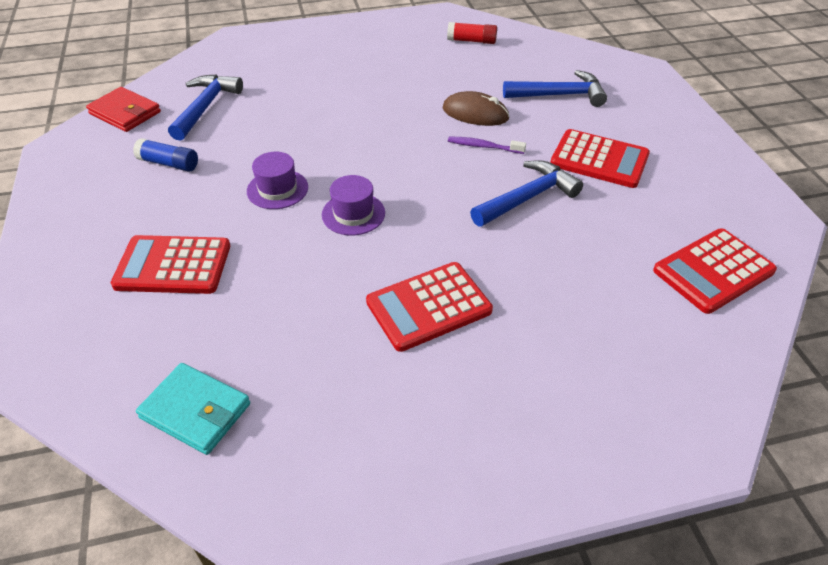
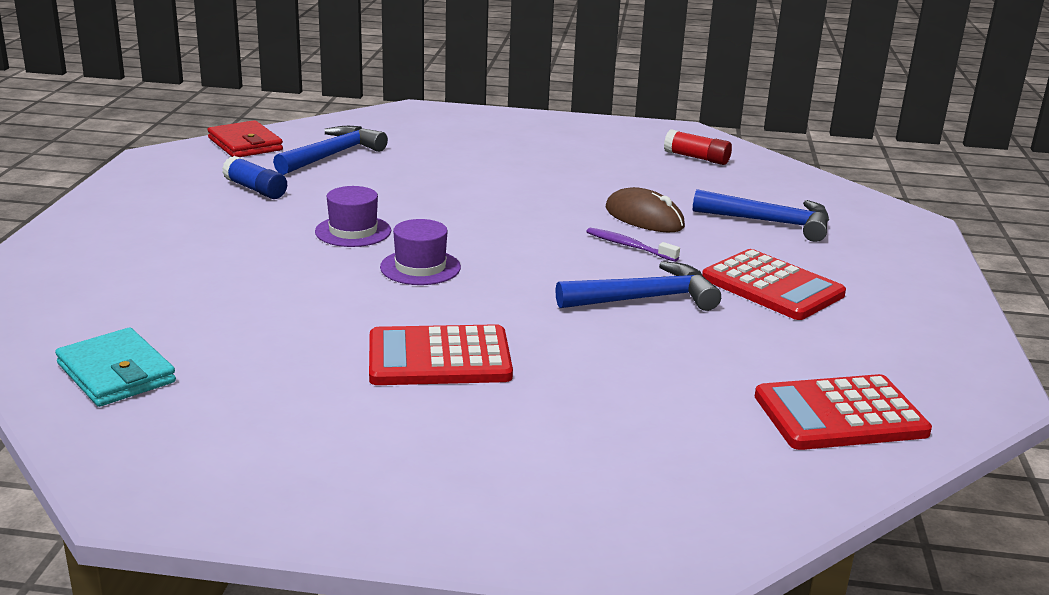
camera: 20 degrees right, 20 degrees down
(173, 265) = (191, 264): red calculator -> none

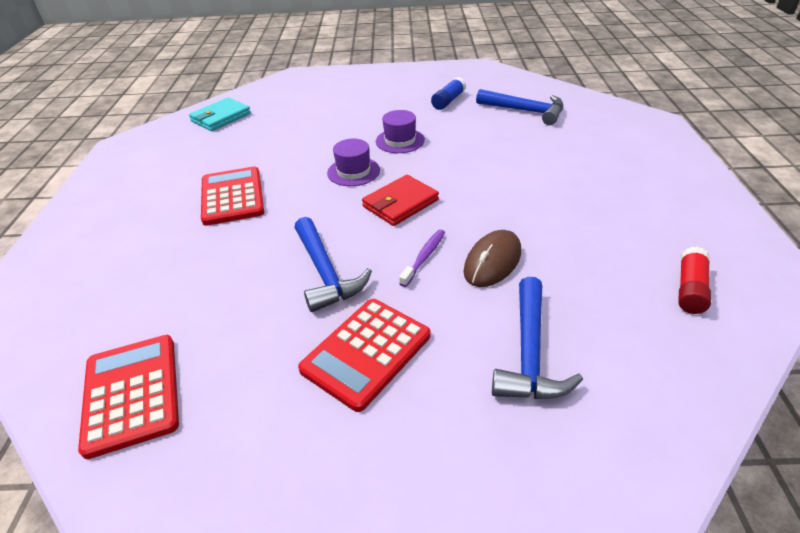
camera: 85 degrees right, 15 degrees up
(245, 144) = (520, 83): red wallet -> red wallet (400, 203)

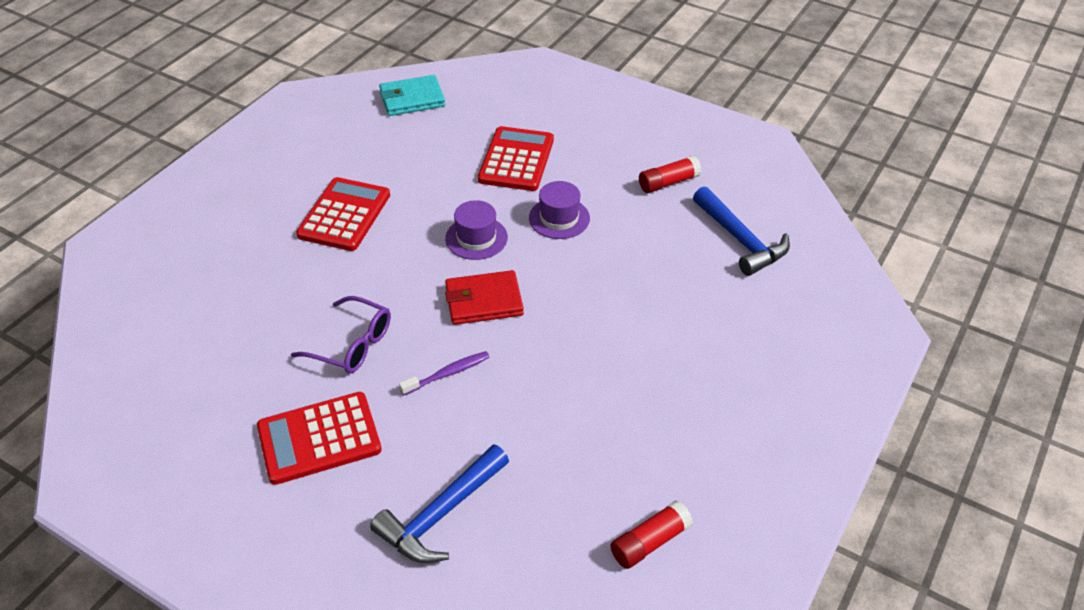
camera: 30 degrees right, 5 degrees up
(132, 393) = (139, 377): red calculator -> red calculator (516, 160)
(326, 273) = (352, 345): blue hammer -> purple glasses
(448, 101) = (668, 183): blue glue stick -> red glue stick
(492, 261) = (502, 412): brown mouse -> none

